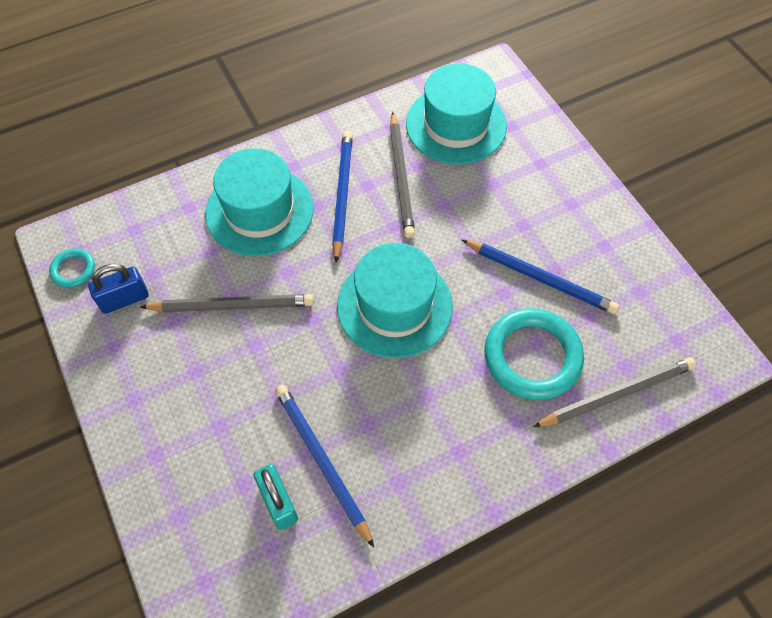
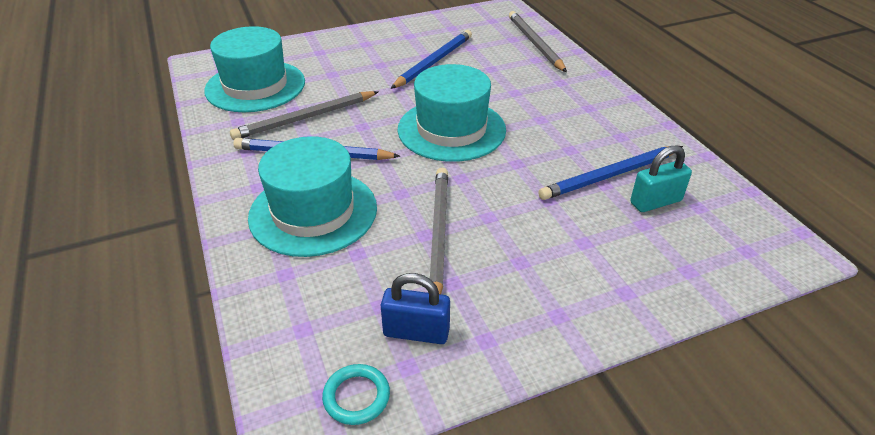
camera: 85 degrees left, 20 degrees down
(124, 299) = (416, 332): blue padlock -> blue padlock turned 60 degrees counterclockwise
(401, 177) = (305, 118): grey pencil -> grey pencil turned 150 degrees clockwise
(532, 356) = (504, 71): turquoise ring -> none

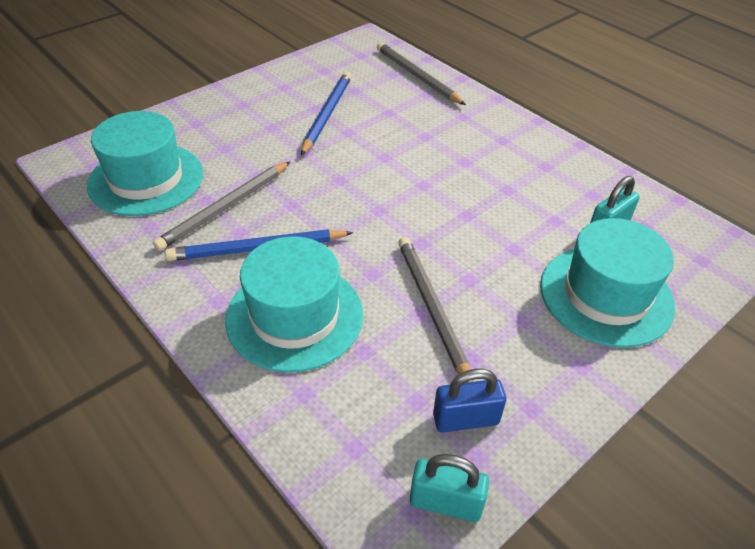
camera: 20 degrees left, 5 degrees up
(356, 396) = (445, 502): turquoise ring -> turquoise padlock
(451, 129) = (385, 190): turquoise hat -> turquoise hat (606, 295)
(610, 175) = (556, 210): blue pencil -> none

